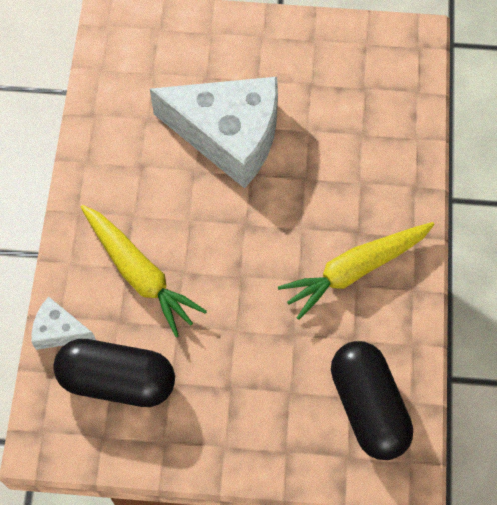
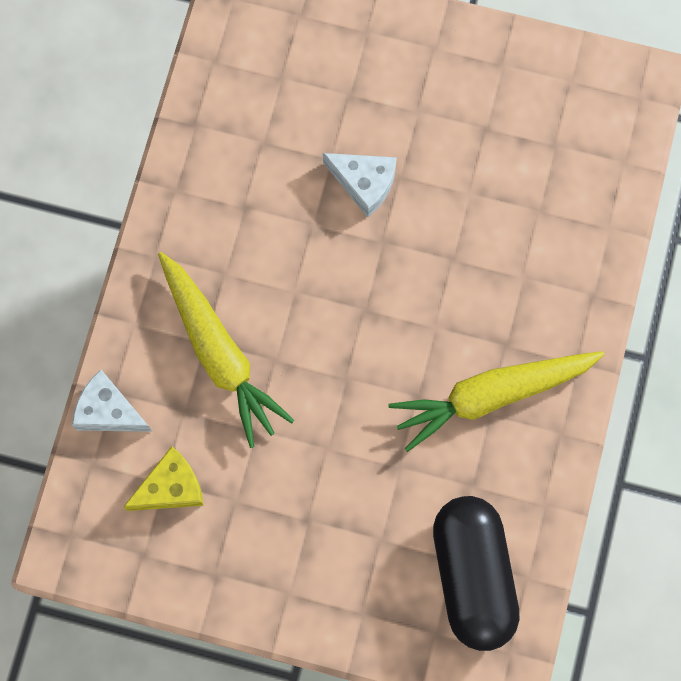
camera: 10 degrees right, 10 degrees up
(117, 380) = (171, 487): black capsule -> yellow cheese
(228, 135) = (364, 183): white cheese -> white cheese, size x0.45

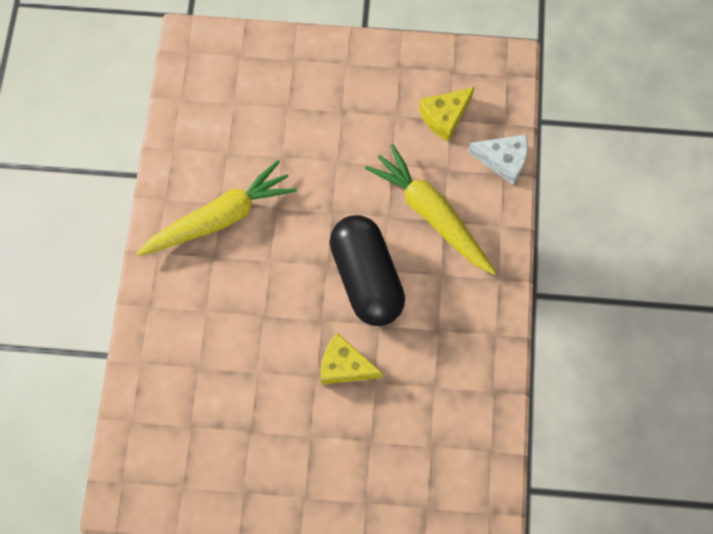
camera: 170 degrees right, 5 degrees down
(364, 183) = (344, 366): white cheese -> yellow cheese
(472, 575) = (219, 95): black capsule -> black capsule (366, 278)

